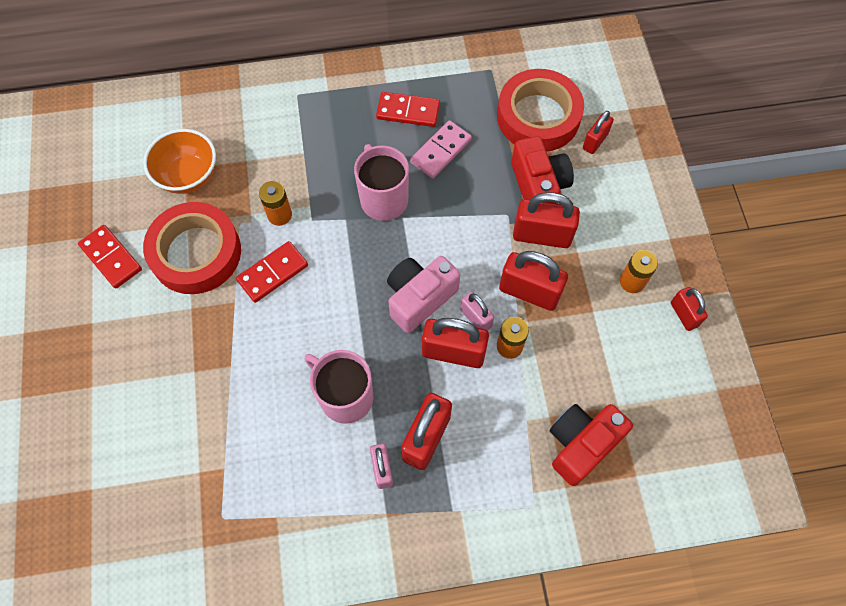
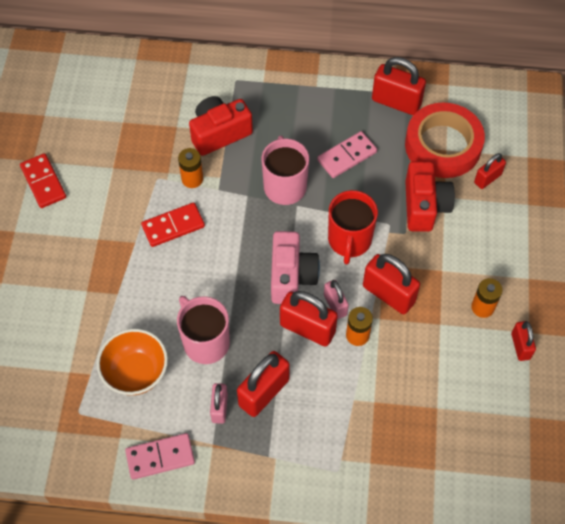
camera: 15 degrees right, 5 degrees down
(188, 176) = (124, 129): orange bowl -> orange bowl (136, 373)
(196, 253) = (114, 194): red tape -> none
(331, 545) = (160, 457): none -> pink domino
(408, 111) = (328, 115): red domino -> none
(419, 298) = (291, 276): pink camera -> pink camera turned 120 degrees clockwise
(470, 243) = (349, 240): none -> red mug
(542, 235) = (414, 249): red padlock -> red padlock (396, 102)
(581, 444) = (394, 431): red camera -> red camera (219, 133)

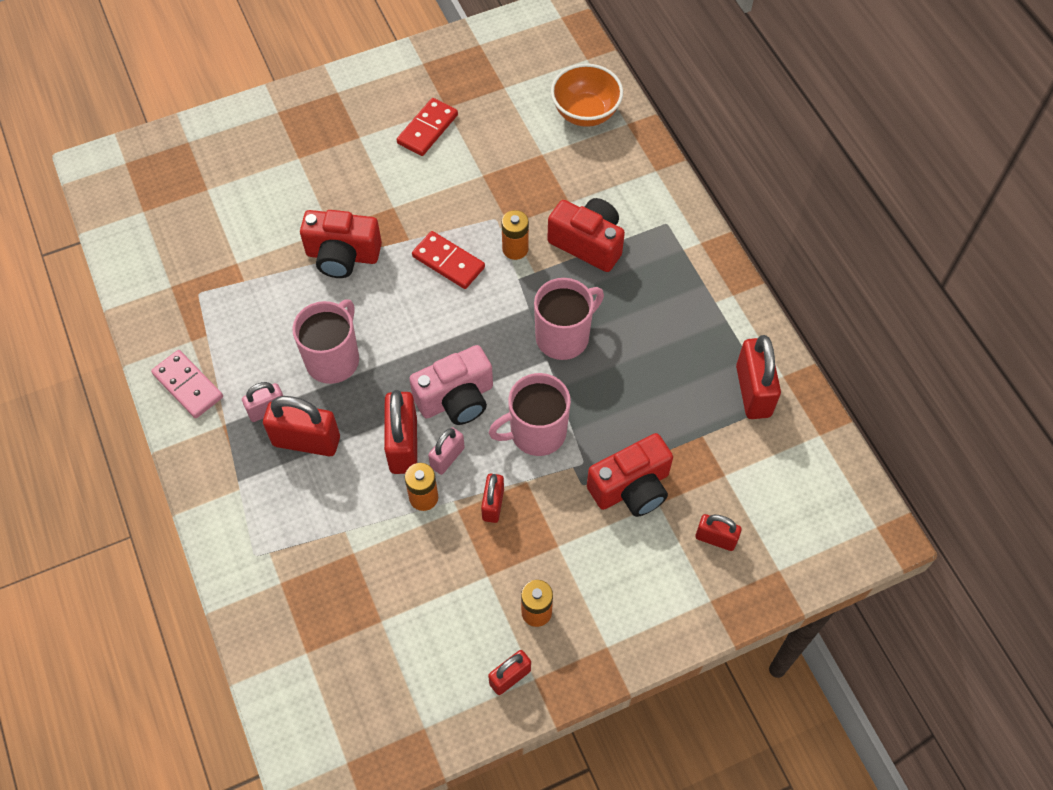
camera: 60 degrees right, 0 degrees up
(117, 293) = (342, 256): none -> red camera
(136, 373) = (266, 317): orange bowl -> orange bowl (585, 113)
(347, 156) = (643, 377): pink domino -> none
(349, 240) = (536, 432): red mug -> pink mug
(388, 294) = (493, 504): red padlock -> red padlock, size x0.59
(443, 145) = (728, 468): red tape -> none

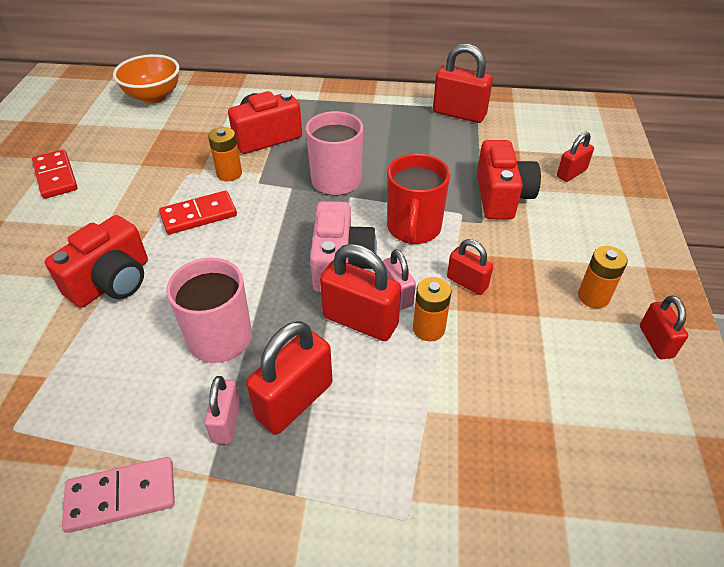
camera: 60 degrees left, 15 degrees down
(536, 432) = (413, 228): pink mug -> red mug

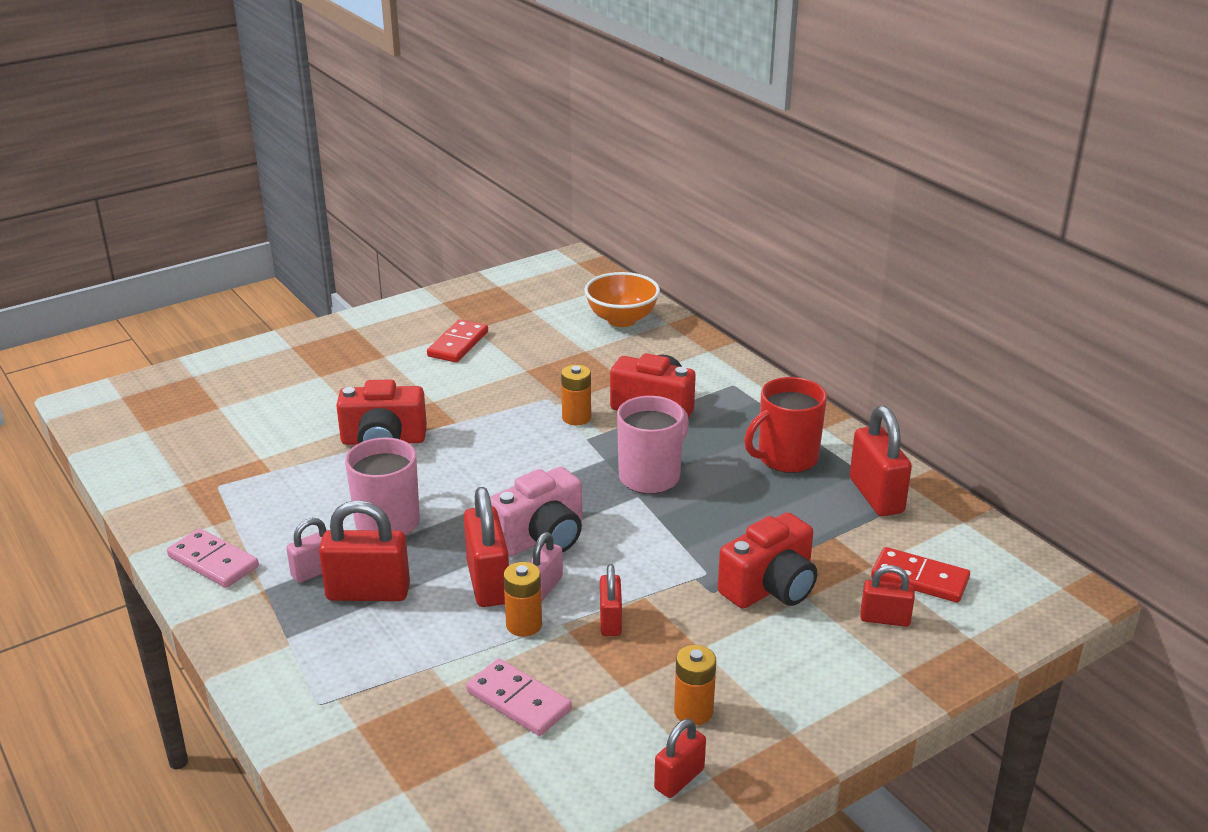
camera: 50 degrees right, 15 degrees down
(199, 215) = (504, 434): red domino -> red domino (919, 579)
(413, 228) = (643, 555): red mug -> red mug (786, 458)
(512, 380) = (518, 701): none -> pink domino

